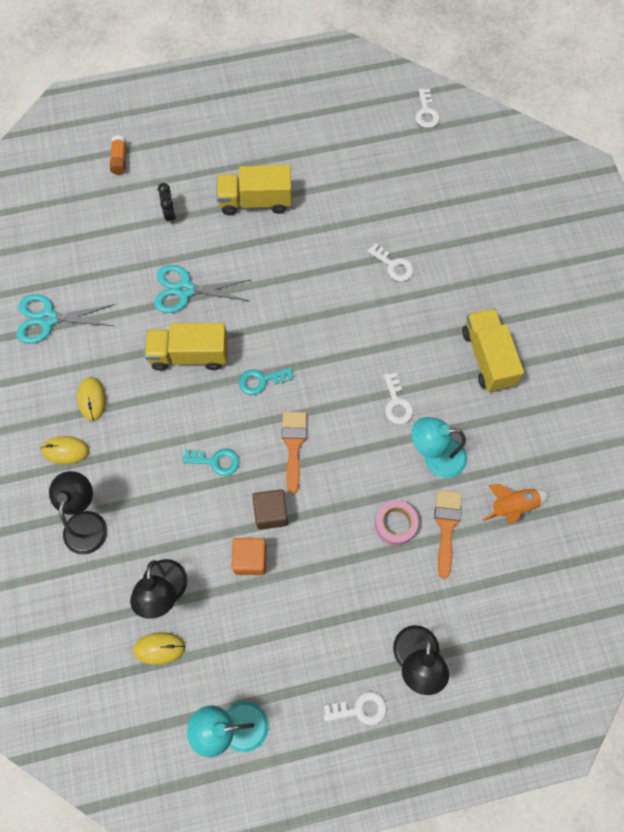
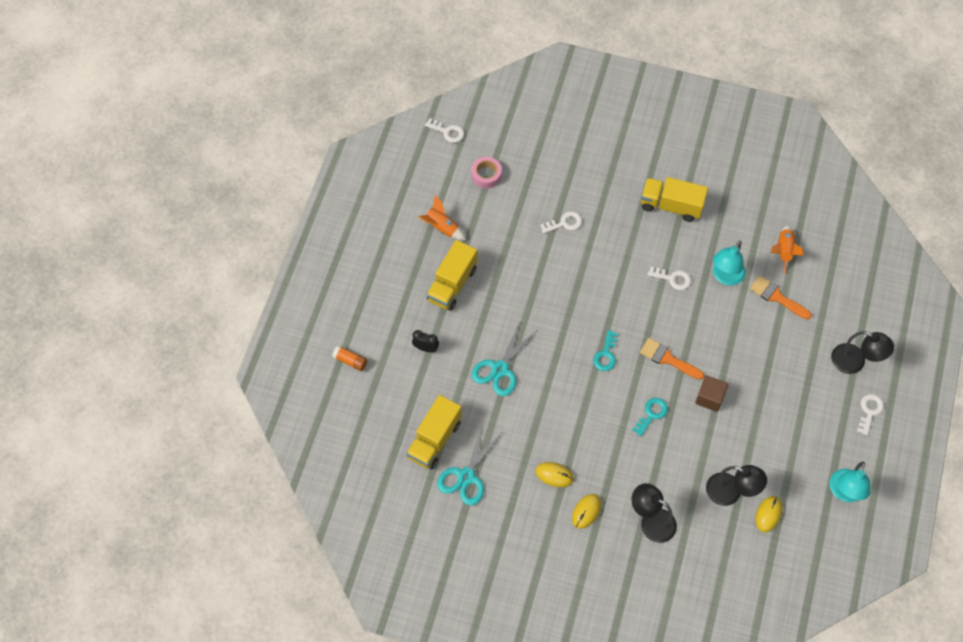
camera: 60 degrees left, 5 degrees down
(189, 355) = (557, 392): yellow truck -> yellow truck (434, 439)
(250, 559) = (736, 427): orange cube -> none
(314, 161) = (441, 227): none -> orange rocket
(395, 524) = (759, 326): pink tape -> pink tape (486, 175)

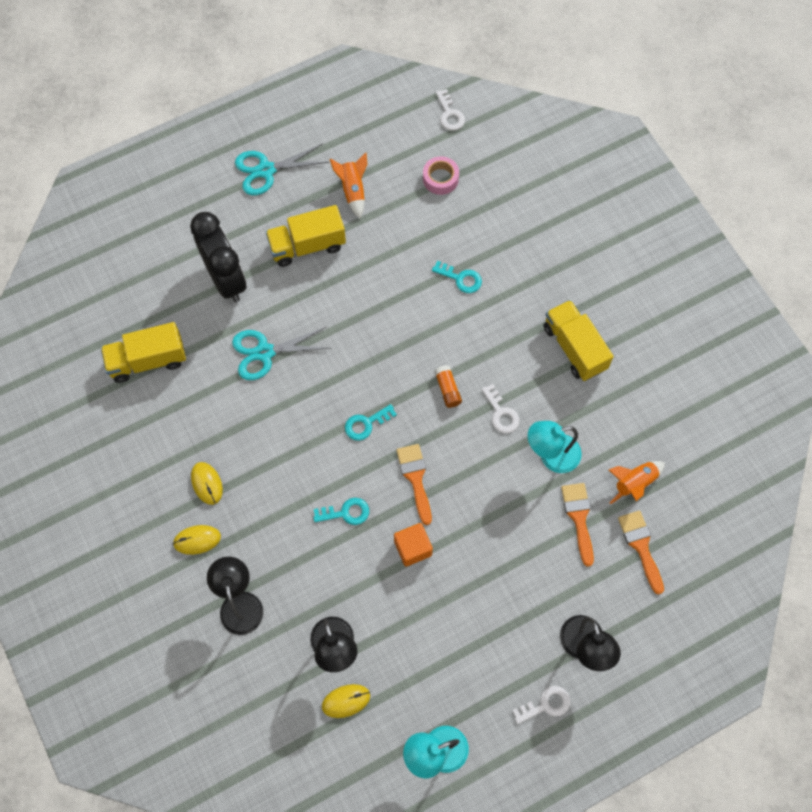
camera: 45 degrees right, 5 degrees up
(350, 361) = (157, 234): orange glue stick -> orange glue stick (447, 389)
(426, 348) = (226, 279): black clock -> black clock, size x2.35
(466, 476) = (137, 415): turquoise scissors -> turquoise scissors (266, 170)
(564, 223) = (460, 278): white key -> turquoise key
(709, 398) = (413, 548): brown cube -> orange cube
(824, 282) = (640, 546): none -> orange brush

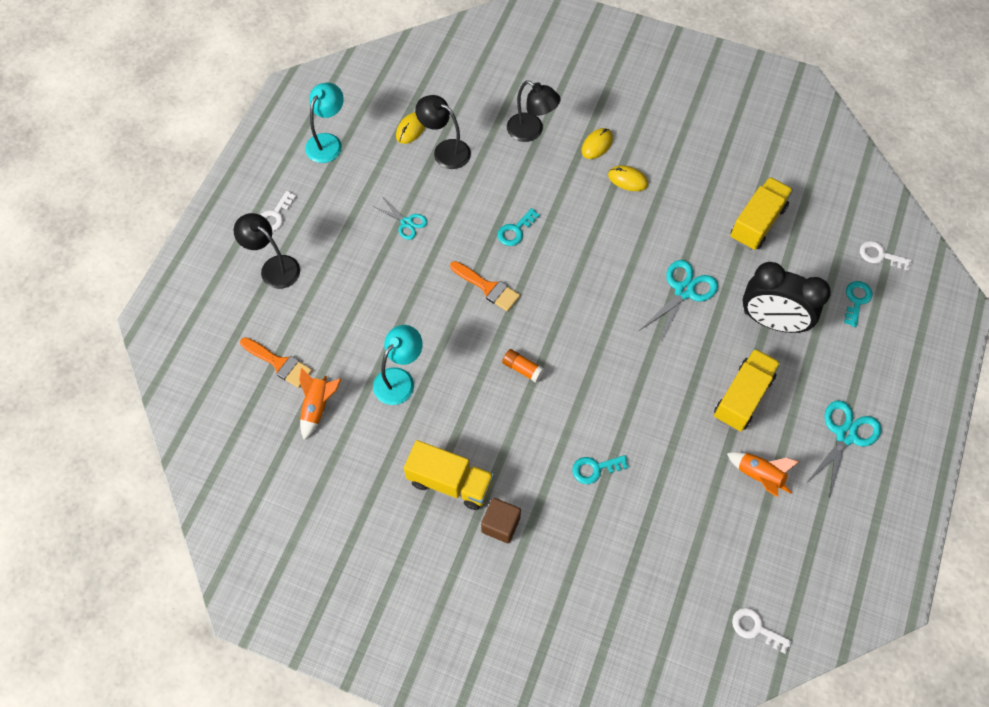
camera: 140 degrees right, 5 degrees down
(366, 424) = (559, 298): turquoise key -> turquoise key (856, 300)
(413, 548) = (448, 242): orange cube -> none
(432, 597) = (407, 223): none -> turquoise scissors
(440, 179) = (699, 551): pink tape -> none
(501, 413) = (465, 382): white key -> white key (880, 256)
(561, 292) = (500, 525): none -> brown cube
(578, 517) = (343, 349): orange brush -> none

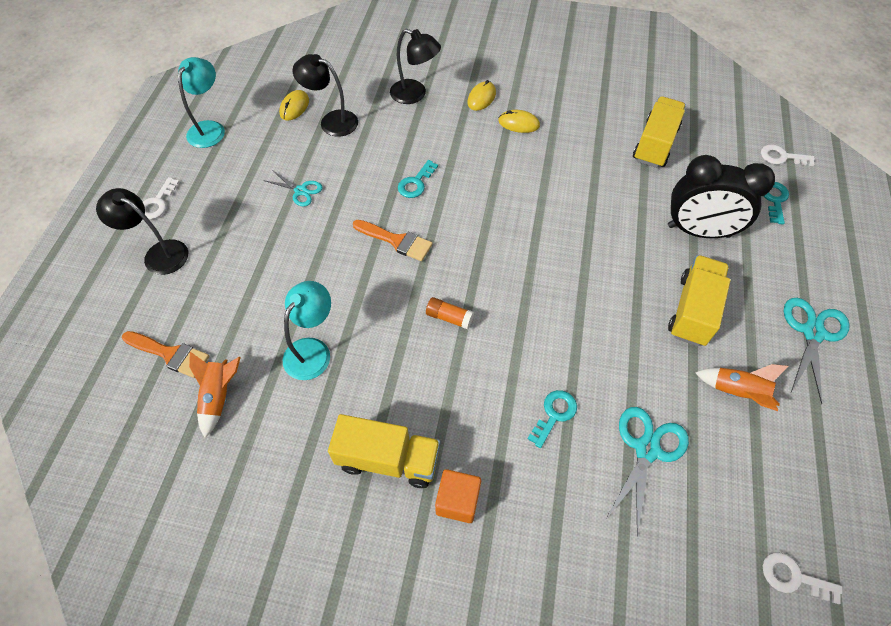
camera: 10 degrees left, 5 degrees down
(500, 525) = (457, 501): brown cube -> orange cube
(595, 469) = (554, 414): turquoise key -> turquoise key turned 150 degrees clockwise
(684, 291) = (601, 215): turquoise scissors -> turquoise scissors (647, 449)

